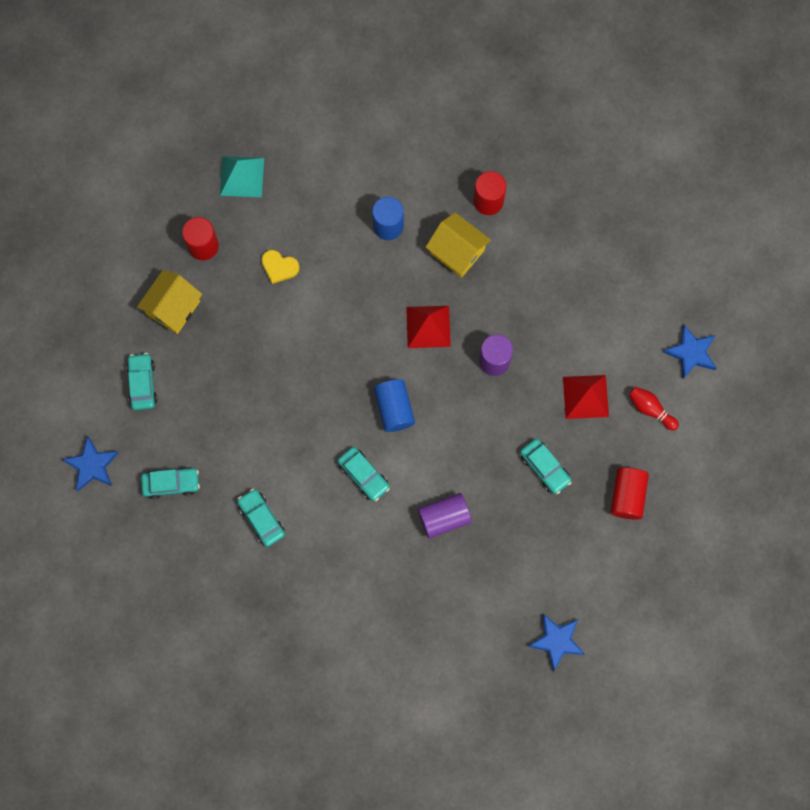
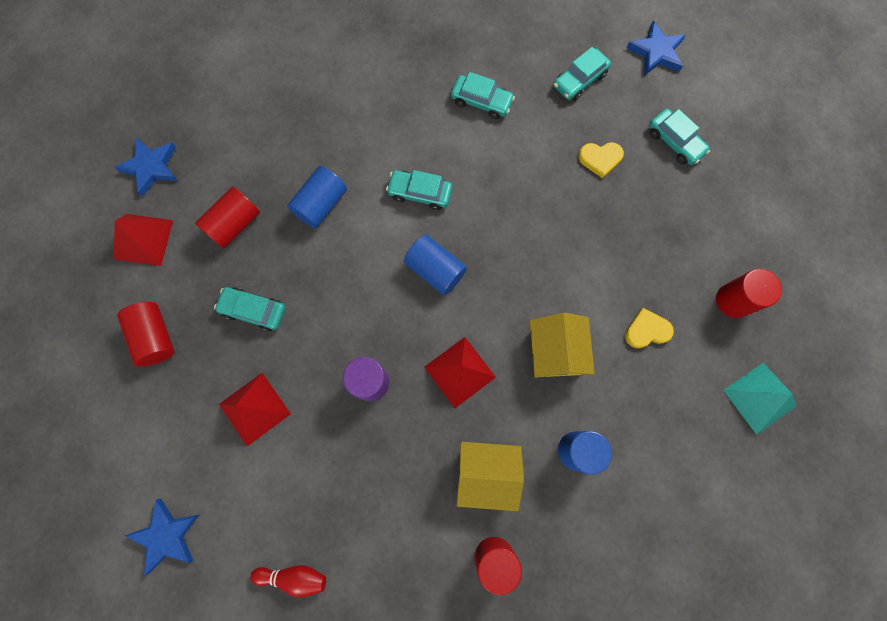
camera: 145 degrees right, 0 degrees up
(173, 308) = (708, 224): yellow house -> yellow house (555, 351)
(209, 409) = (600, 159): none -> yellow heart
(444, 518) = (321, 204): purple cylinder -> blue cylinder
(519, 546) = (234, 224): none -> red cylinder
(595, 581) = (143, 239): none -> red pyramid
(650, 409) = (178, 441): red bowling pin -> red bowling pin (294, 576)

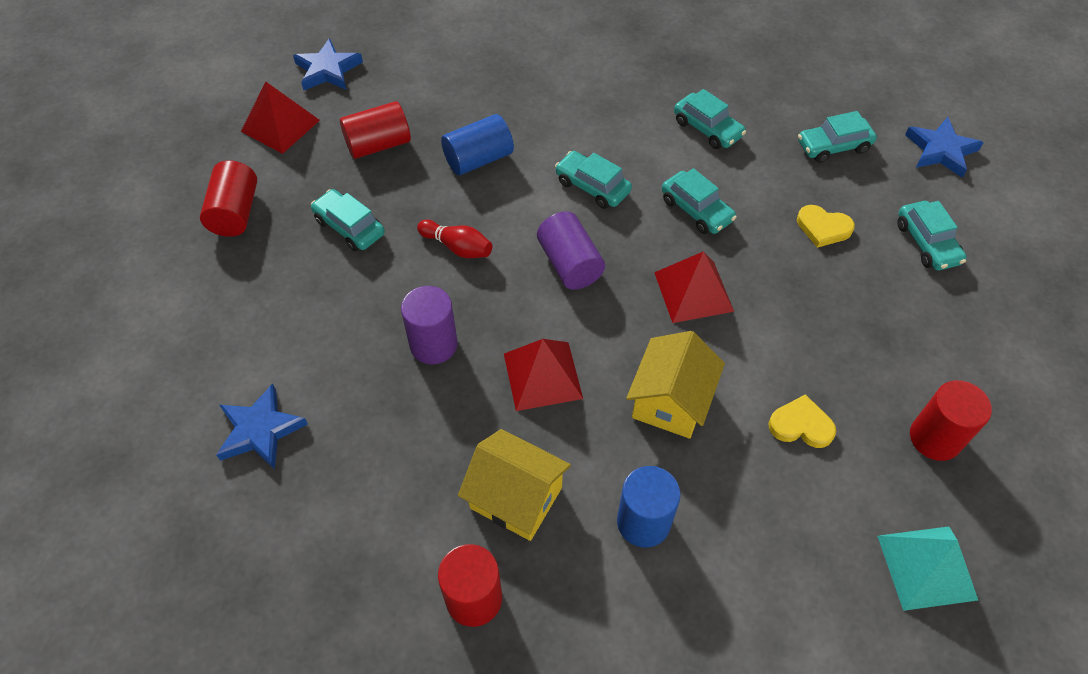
camera: 25 degrees right, 20 degrees down
(166, 535) = (121, 401): blue star -> blue star (260, 430)
(254, 409) = (292, 318): red pyramid -> red pyramid (693, 291)
(294, 576) = (227, 507): red bowling pin -> red bowling pin (457, 247)
(435, 270) = (570, 264): blue cylinder -> purple cylinder
(505, 181) = (696, 210): none -> turquoise car

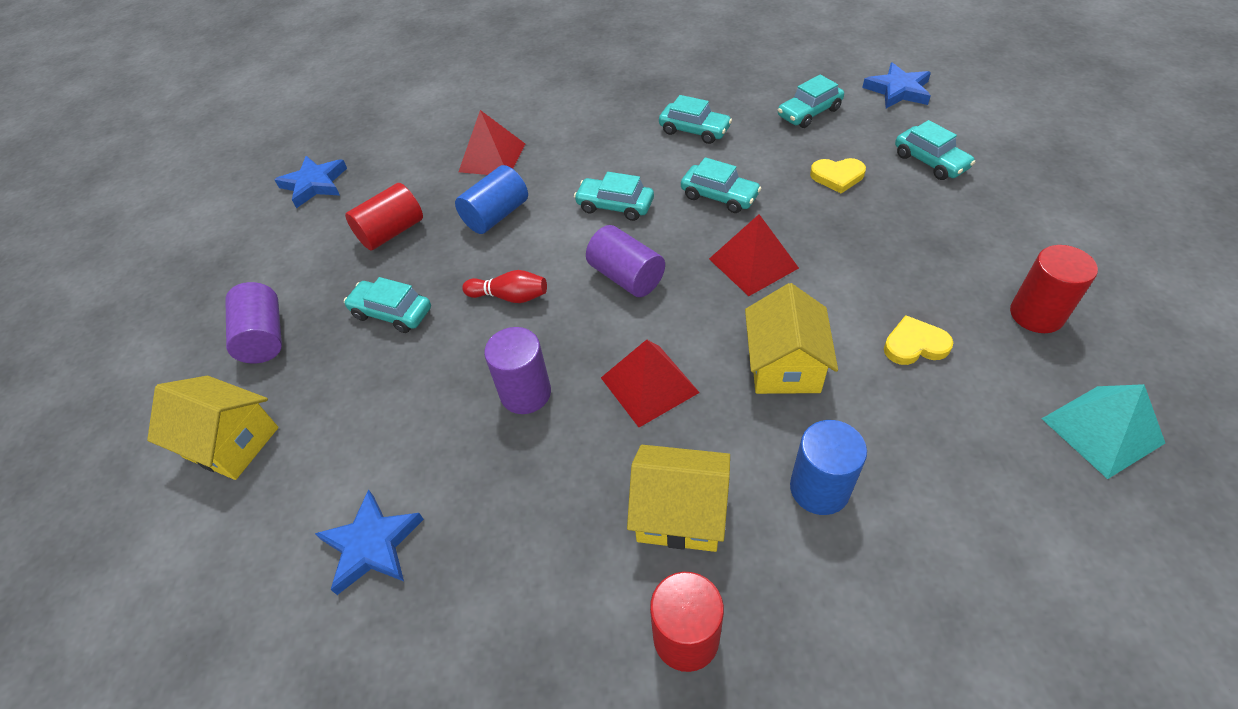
camera: 15 degrees left, 5 degrees down
(180, 301) = (231, 442): none -> yellow house
(235, 213) = (264, 337): red cylinder -> purple cylinder
(280, 125) = (284, 245): red pyramid -> red pyramid (492, 157)

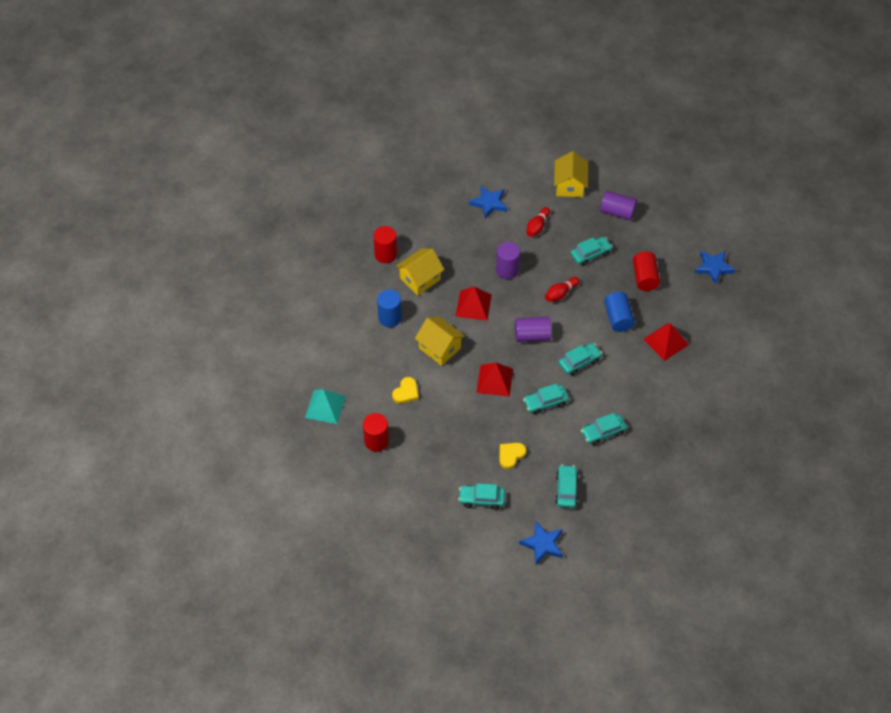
camera: 125 degrees right, 5 degrees up
(231, 442) = (569, 185): yellow house -> yellow house turned 60 degrees counterclockwise
(381, 420) = (537, 227): none -> red bowling pin

